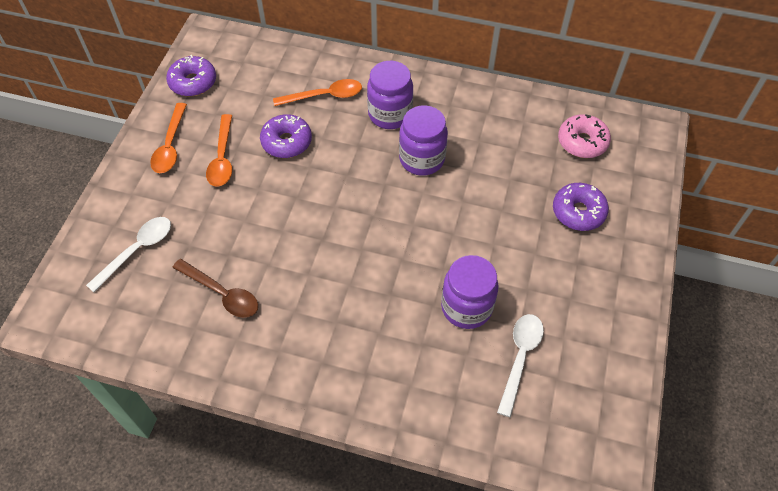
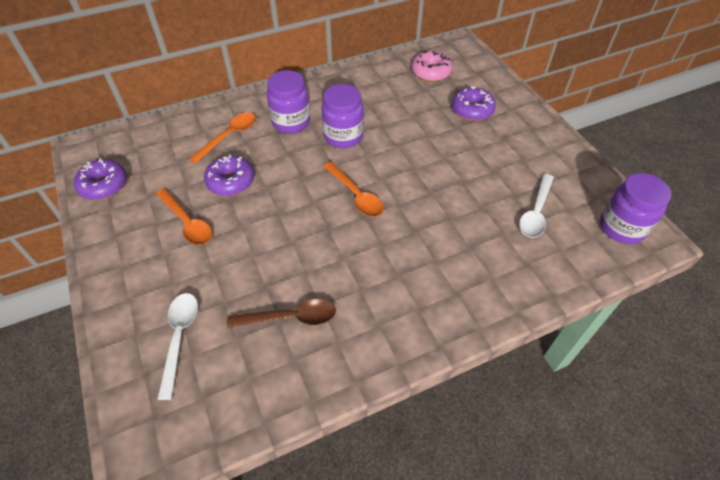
camera: 40 degrees left, 5 degrees down
(170, 145) = (129, 241): orange spoon -> orange spoon (356, 195)
(466, 307) = (471, 205): purple jar -> purple jar (621, 227)
(520, 358) = (535, 212): white spoon -> white spoon turned 135 degrees counterclockwise

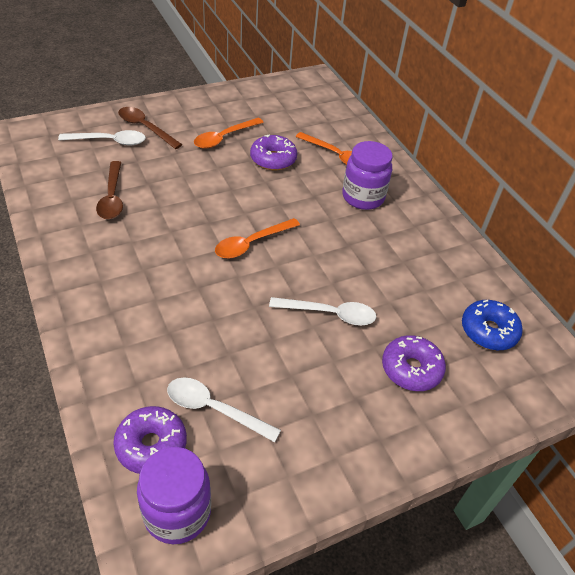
camera: 85 degrees right, 5 degrees down
(104, 185) = (269, 93): purple donut -> purple donut (151, 445)
(155, 301) = (145, 128): none -> brown spoon
(343, 136) = (343, 237): purple jar -> none
(430, 148) = (329, 314): none -> white spoon
(431, 72) = (488, 331): pink donut -> blue donut

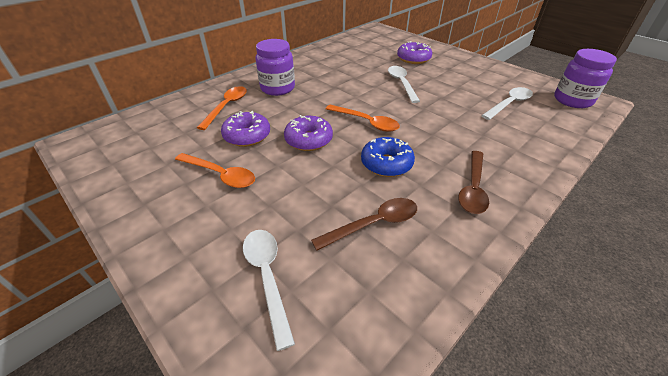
camera: 105 degrees left, 5 degrees down
(145, 128) = (220, 250): brown spoon -> brown spoon (473, 188)
(151, 445) = (557, 117): purple donut -> purple donut (308, 140)
(214, 409) = (509, 104): white spoon -> white spoon turned 135 degrees counterclockwise
(488, 331) = (367, 45): blue donut -> blue donut (386, 164)

